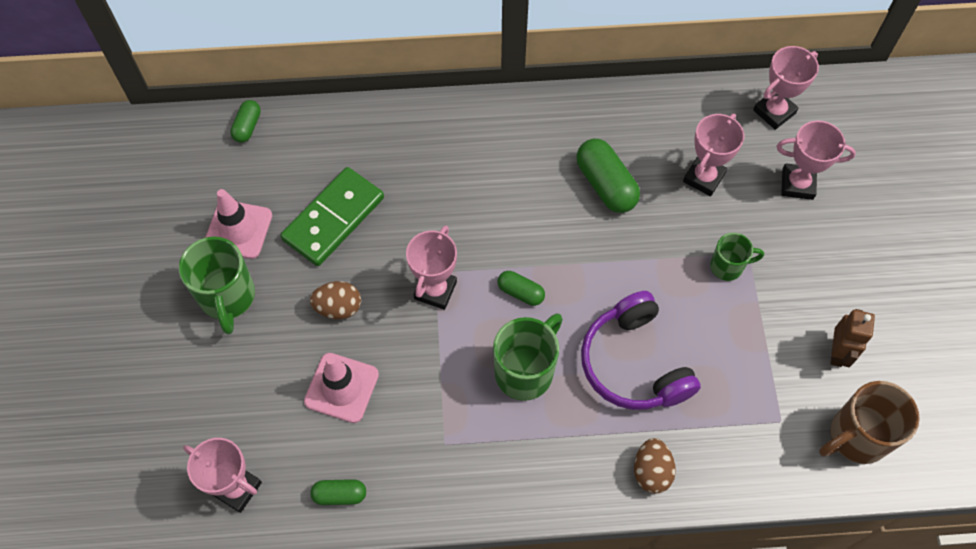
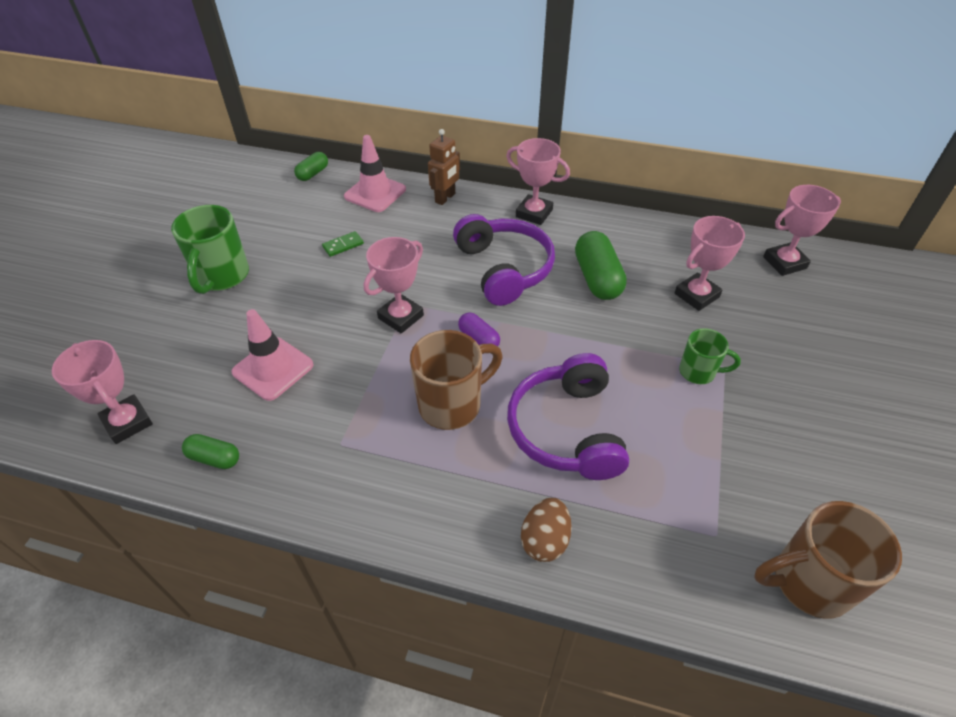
camera: 20 degrees right, 15 degrees down
(238, 229) = (262, 234): pink traffic cone -> pink traffic cone (375, 193)
(334, 219) = (343, 245): green domino -> green domino, size x0.40
(338, 308) = (308, 307): brown egg -> none
(511, 199) = (504, 268): none -> purple headphones
(520, 292) = (479, 339): green capsule -> purple capsule
(525, 371) = (452, 404): green mug -> brown mug
(797, 184) = (794, 323): pink trophy -> pink trophy (534, 213)
(837, 352) = (804, 485): brown robot -> brown robot (445, 198)

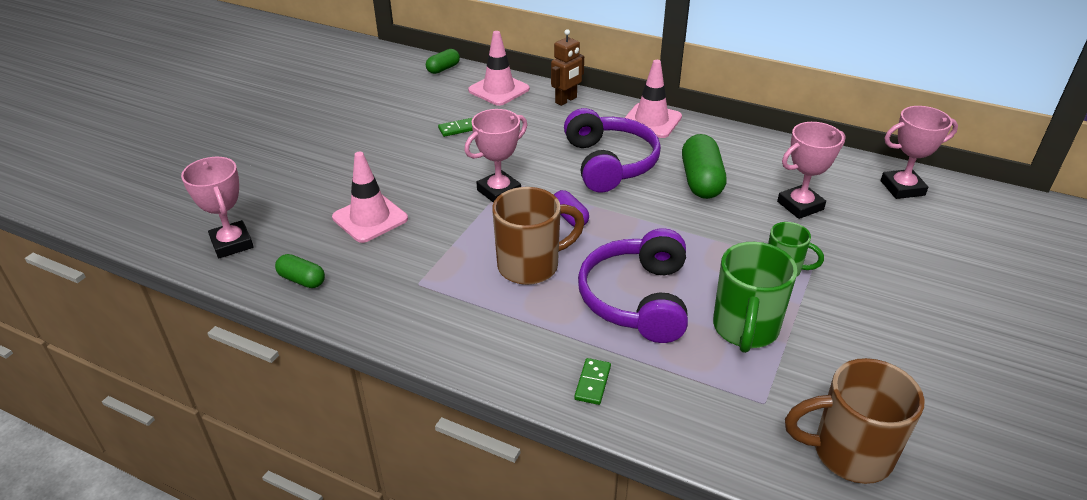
camera: 10 degrees right, 10 degrees down
(222, 277) = (340, 142): green mug -> green mug (745, 329)
(534, 213) = (651, 121): pink trophy -> pink traffic cone
(545, 540) = (592, 383): brown egg -> green domino

